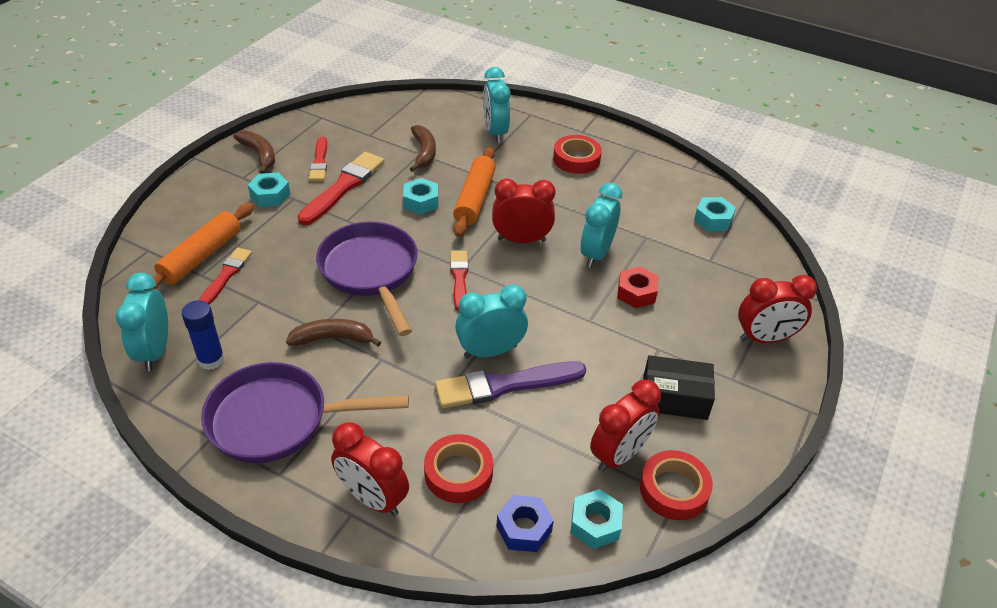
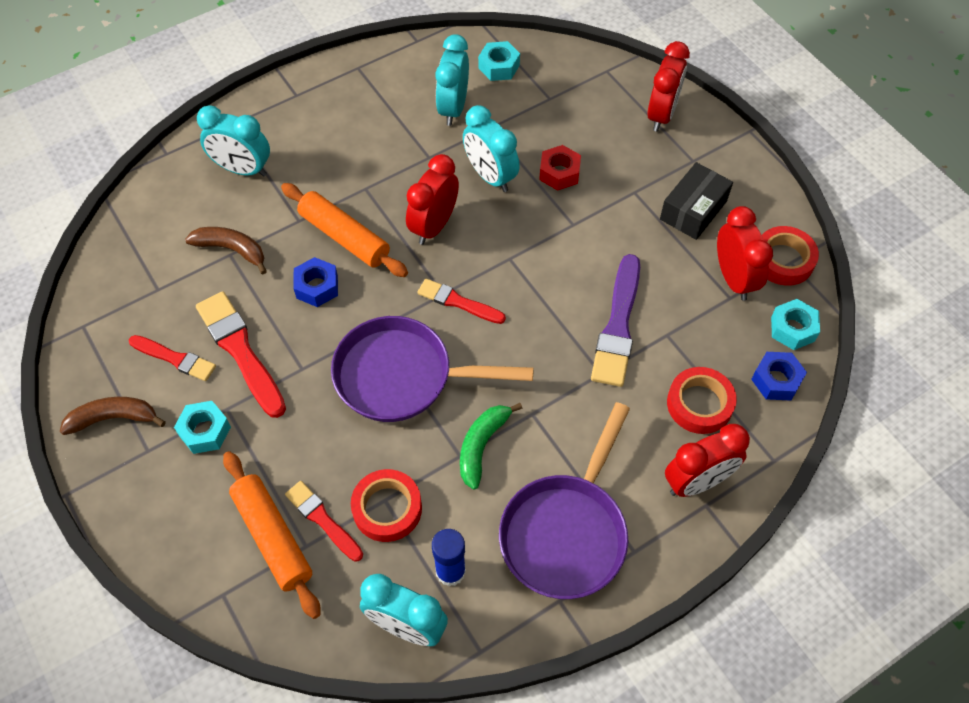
camera: 60 degrees left, 15 degrees up
(333, 339) = (482, 446): brown banana -> green banana
(421, 202) = (317, 287): turquoise nut -> blue nut
(490, 351) = (570, 319): turquoise clock -> turquoise clock (453, 108)
(576, 159) = (339, 122): red tape -> red tape (387, 508)

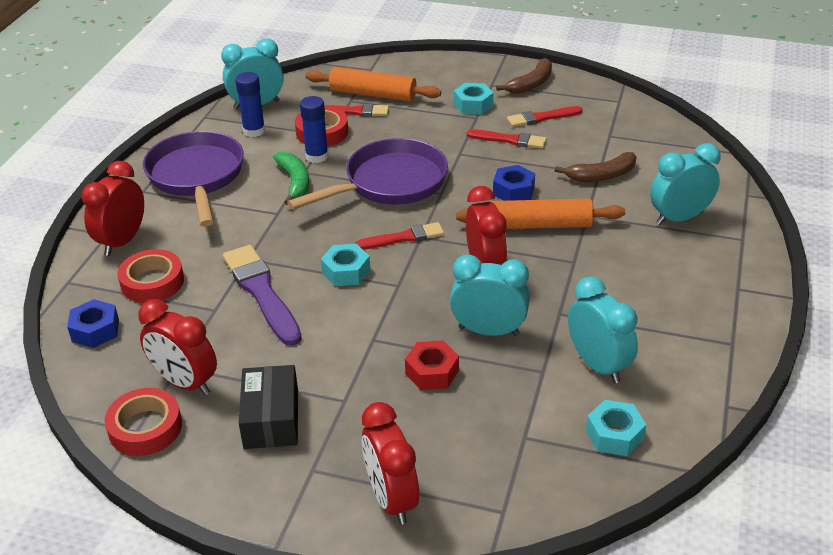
camera: 140 degrees right, 20 degrees down
(241, 351) = (509, 140): red brush -> red brush, size x0.61
(428, 470) = (317, 156): none -> blue glue stick
(792, 329) = (102, 375): turquoise nut -> turquoise nut (346, 271)

